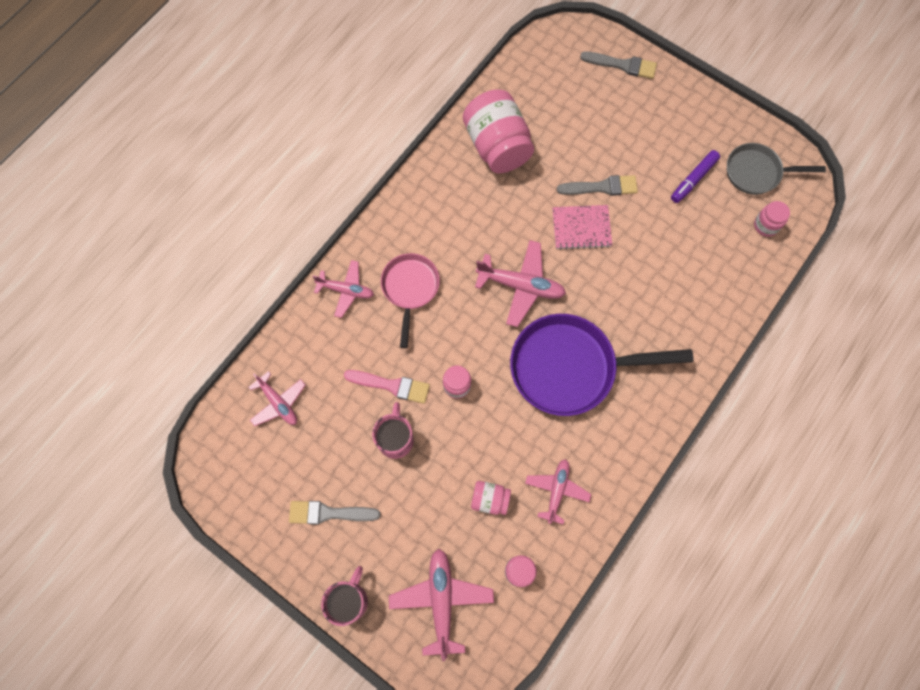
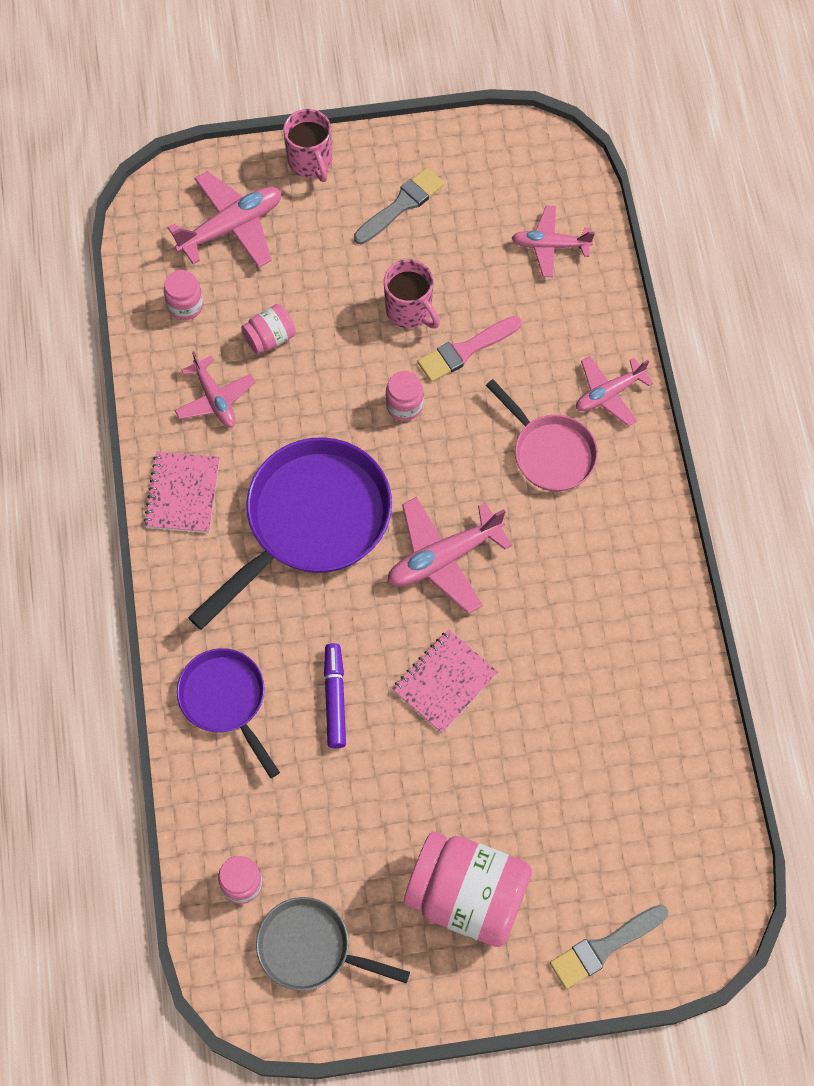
camera: 135 degrees right, 5 degrees down
(441, 601) = (231, 227): pink plane -> pink plane turned 75 degrees counterclockwise
(497, 146) = (634, 692): pink jar -> pink jar (467, 896)
(601, 187) = (470, 753): grey brush -> none
(626, 449) = (183, 493): none -> pink notebook
(693, 179) = (376, 865): purple marker -> purple marker (335, 698)
(700, 316) = (226, 700): none -> purple pan
(756, 172) = (310, 948): grey pan -> grey pan turned 120 degrees counterclockwise

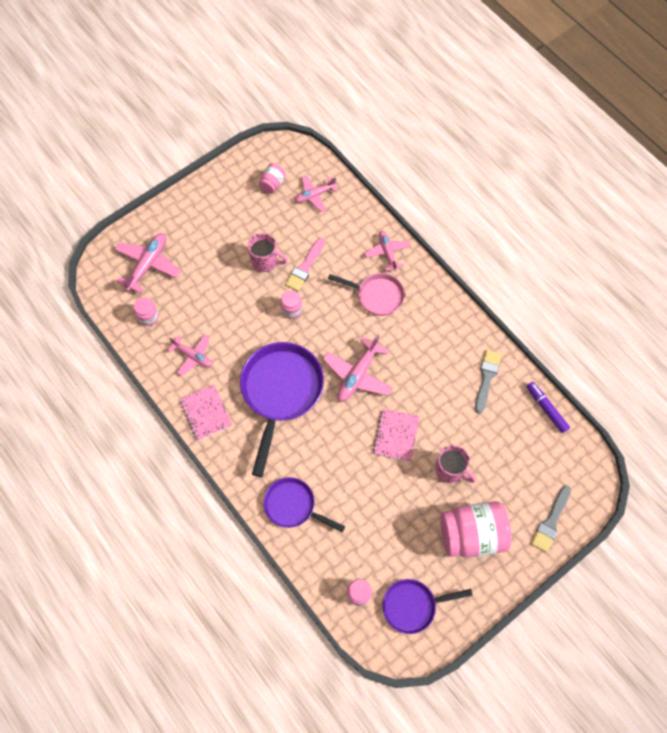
camera: 30 degrees left, 0 degrees up
(270, 338) = (202, 311): pink jar -> pink jar (272, 184)
(310, 948) = (413, 606): grey pan -> purple pan
(311, 162) = (169, 212): pink mug -> pink mug (450, 470)
(335, 698) = (347, 474): purple marker -> purple marker (546, 408)
(401, 205) = (229, 211): grey brush -> grey brush (486, 378)
(609, 394) = (387, 253): pink plane -> pink plane turned 135 degrees clockwise

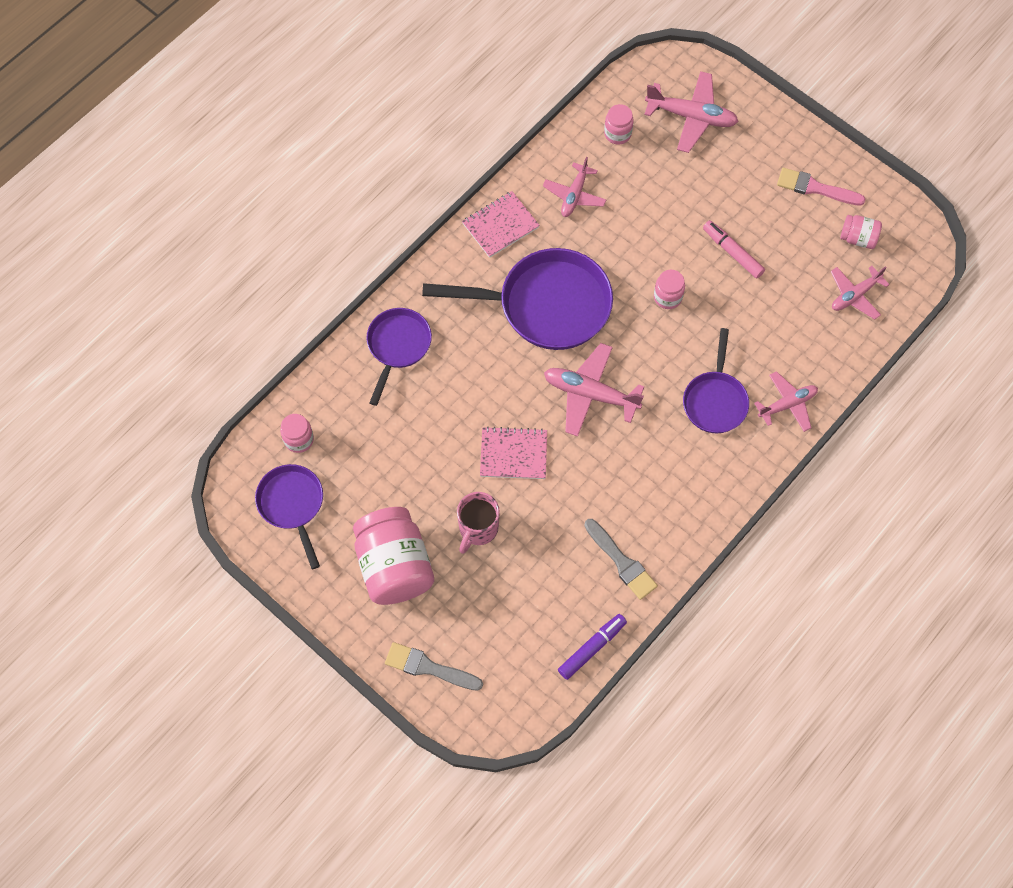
camera: 80 degrees right, 0 degrees up
(265, 261) = (732, 252): pink mug -> pink marker
(305, 267) = (736, 302): pink brush -> pink brush (815, 188)
(315, 195) = (855, 295): pink plane -> pink plane turned 90 degrees counterclockwise
(377, 296) = (715, 400): pink pan -> purple pan
(486, 378) = (621, 562): grey brush -> grey brush turned 45 degrees clockwise

